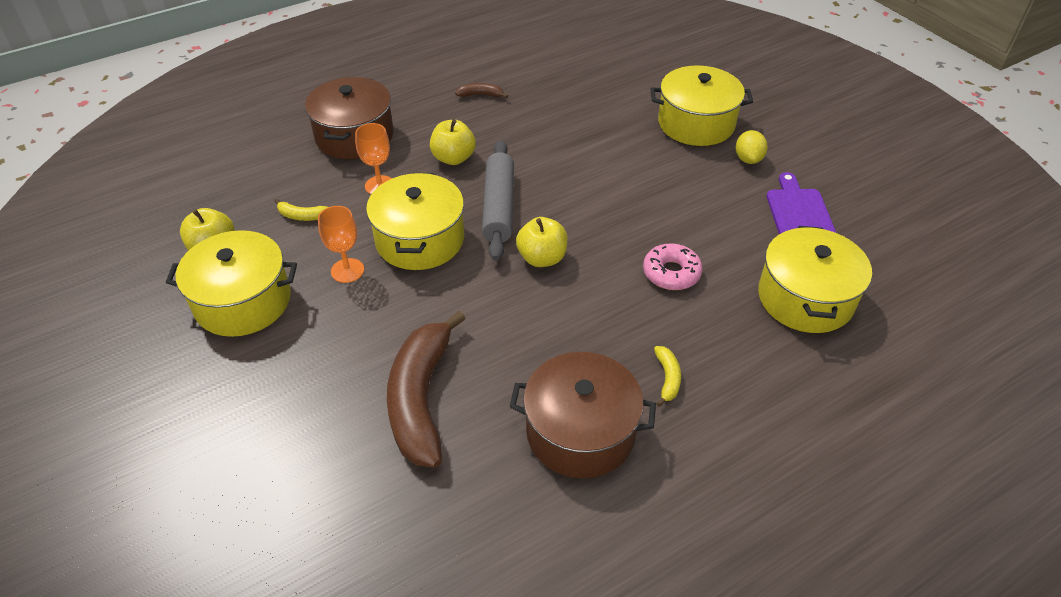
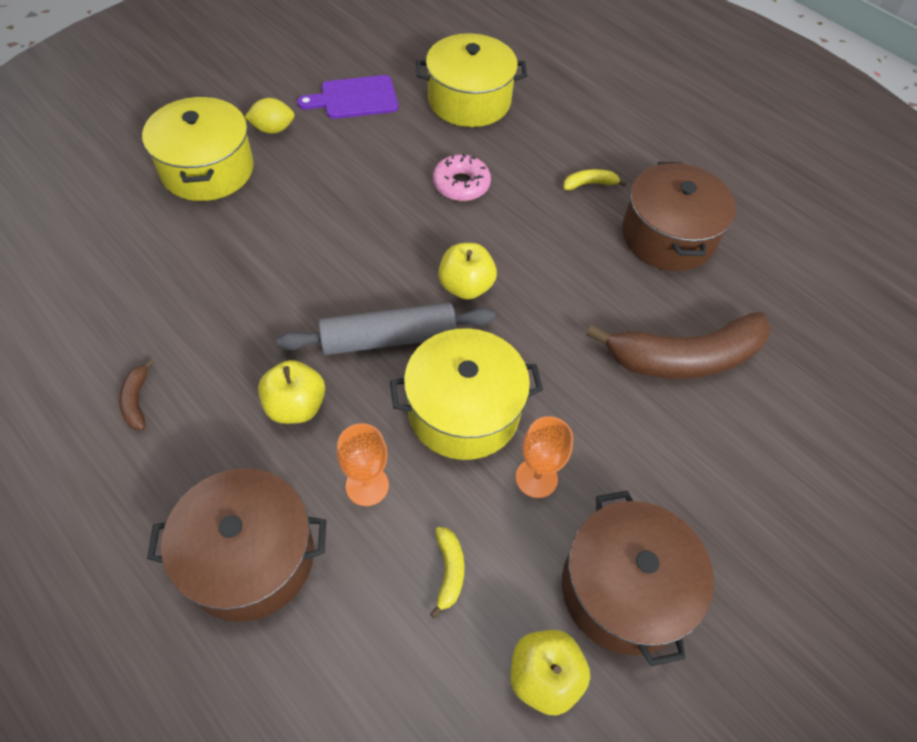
camera: 105 degrees left, 10 degrees up
(243, 301) = (624, 589): yellow pot -> brown pot

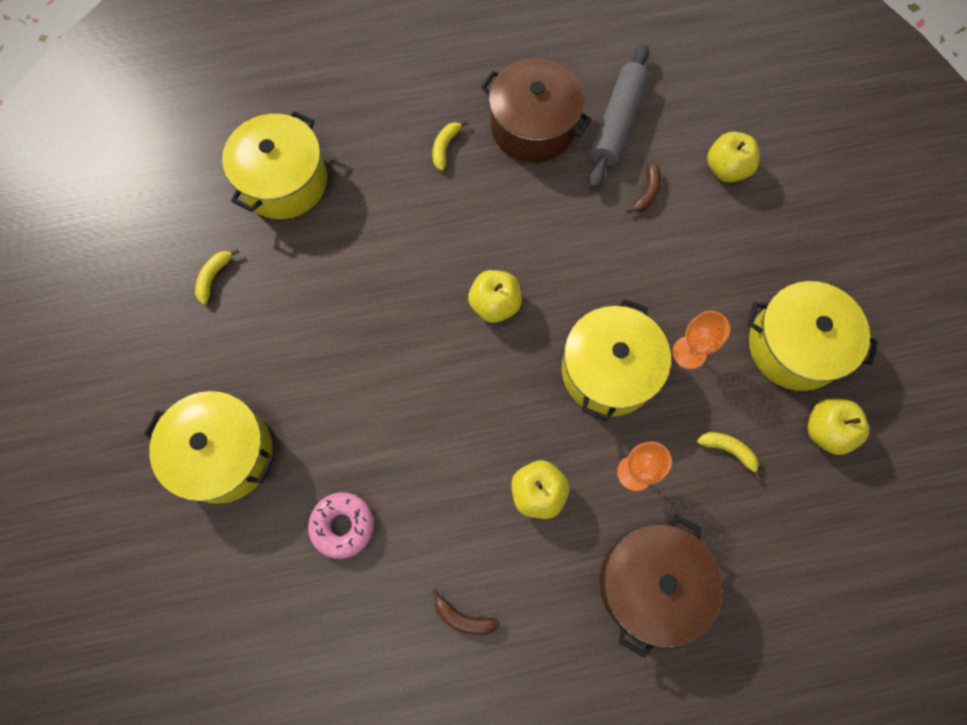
camera: 55 degrees left, 15 degrees up
(273, 129) = (208, 371): yellow lemon -> none
(355, 98) = (214, 277): purple cutting board -> yellow banana
(388, 338) = (512, 390): grey rolling pin -> grey rolling pin (617, 123)
(461, 184) = (383, 246): pink donut -> pink donut (342, 526)
(624, 589) = (794, 346): brown pot -> yellow pot
(684, 358) = (647, 192): brown banana -> brown banana, size x0.40
(776, 419) = (726, 169): none -> yellow apple

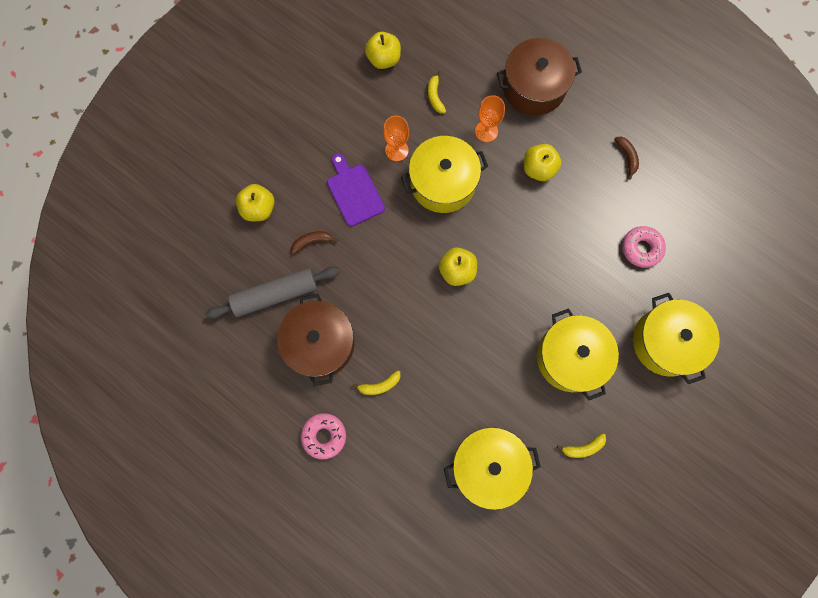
camera: 130 degrees left, 5 degrees up
(443, 71) = (324, 436): none -> pink donut
(672, 271) = (354, 192): none -> purple cutting board
(794, 346) = (347, 102): yellow pot -> yellow pot (570, 357)

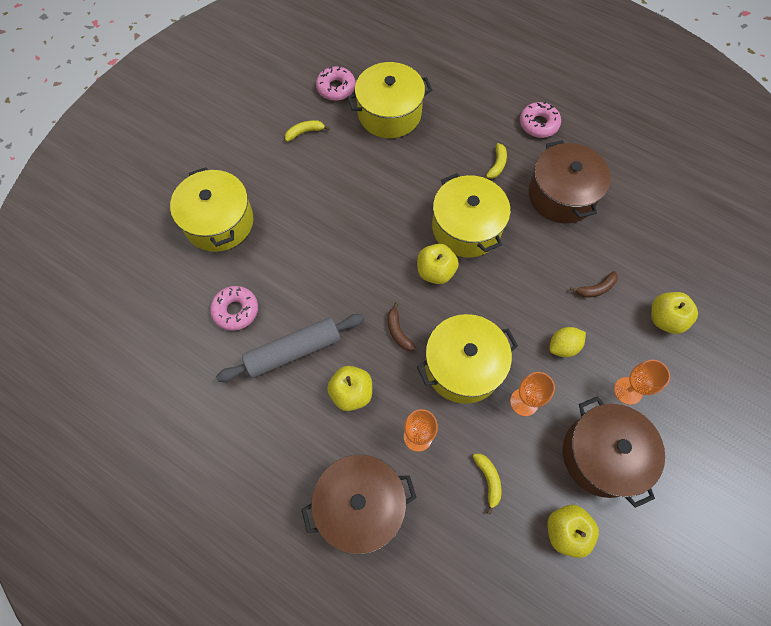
camera: 175 degrees right, 10 degrees down
(275, 295) = (618, 234): grey rolling pin -> grey rolling pin (293, 351)
(309, 152) = (628, 390): none -> orange goblet
(343, 106) = (602, 455): none -> brown pot
(354, 192) = (563, 346): purple cutting board -> yellow lemon
(379, 385) = (496, 165): yellow banana -> yellow banana turned 135 degrees clockwise
(548, 510) = (336, 88): none -> pink donut
(570, 357) = (315, 201): yellow pot -> yellow pot (466, 227)
(627, 157) = (243, 417): brown banana -> brown banana (398, 331)

